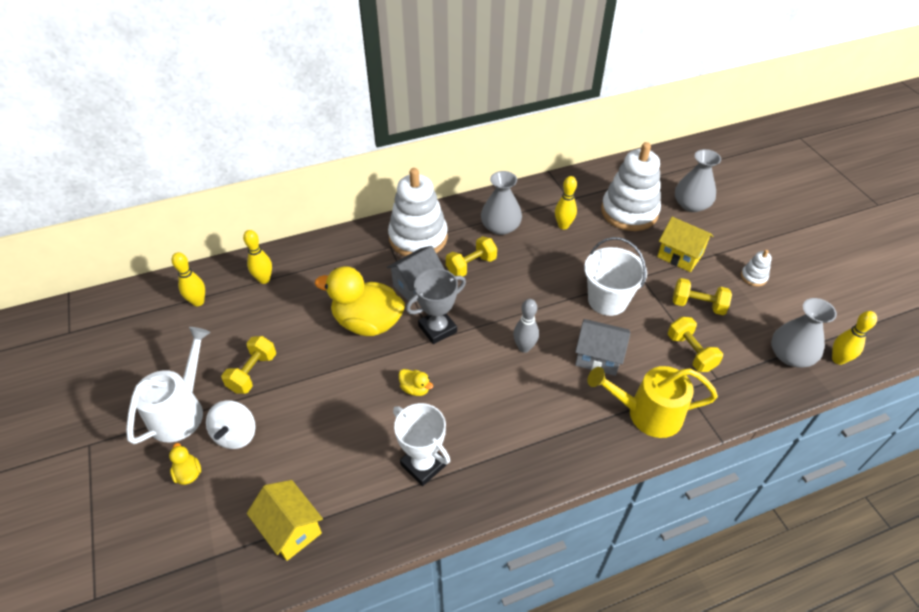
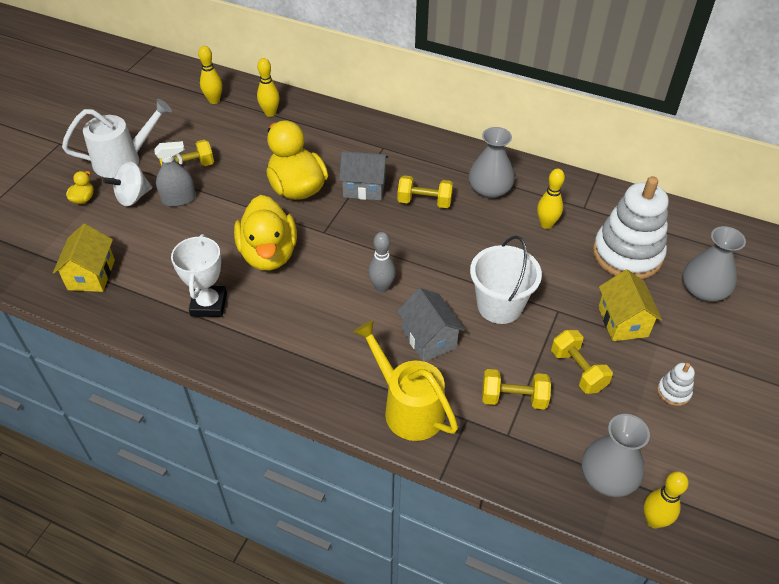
camera: 45 degrees right, 0 degrees up
(281, 404) = (178, 199): none -> grey spray bottle
(415, 389) = (269, 254): yellow duck -> yellow duck, size x2.41
(418, 237) = (412, 155): white stacking toy -> none
(437, 329) = (337, 227): grey trophy -> none
(690, 352) = (513, 398): yellow dumbbell -> yellow dumbbell turned 75 degrees clockwise

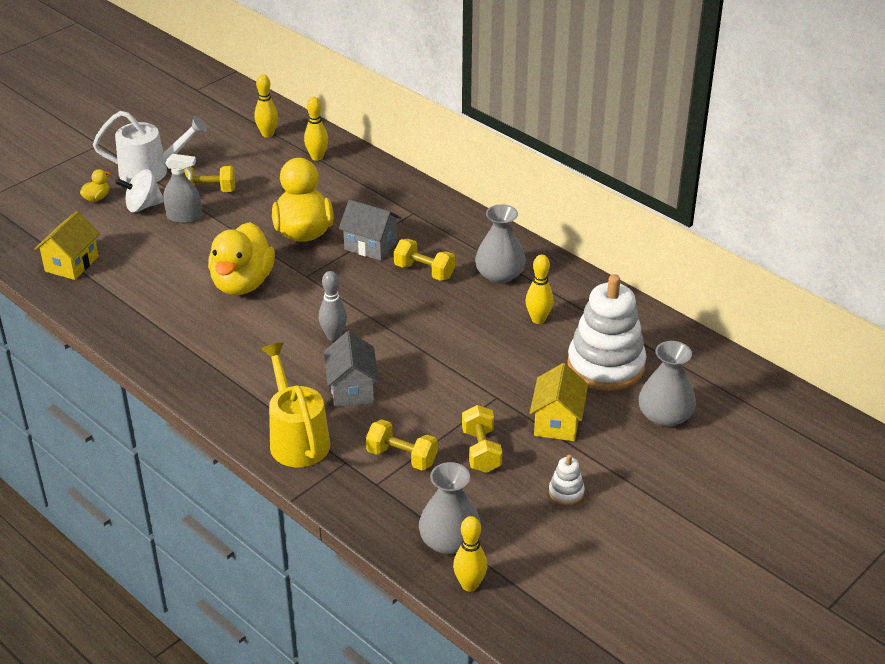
camera: 20 degrees right, 10 degrees down
(209, 304) = (163, 312): white trophy -> none
(499, 306) = (440, 379): white bucket -> none

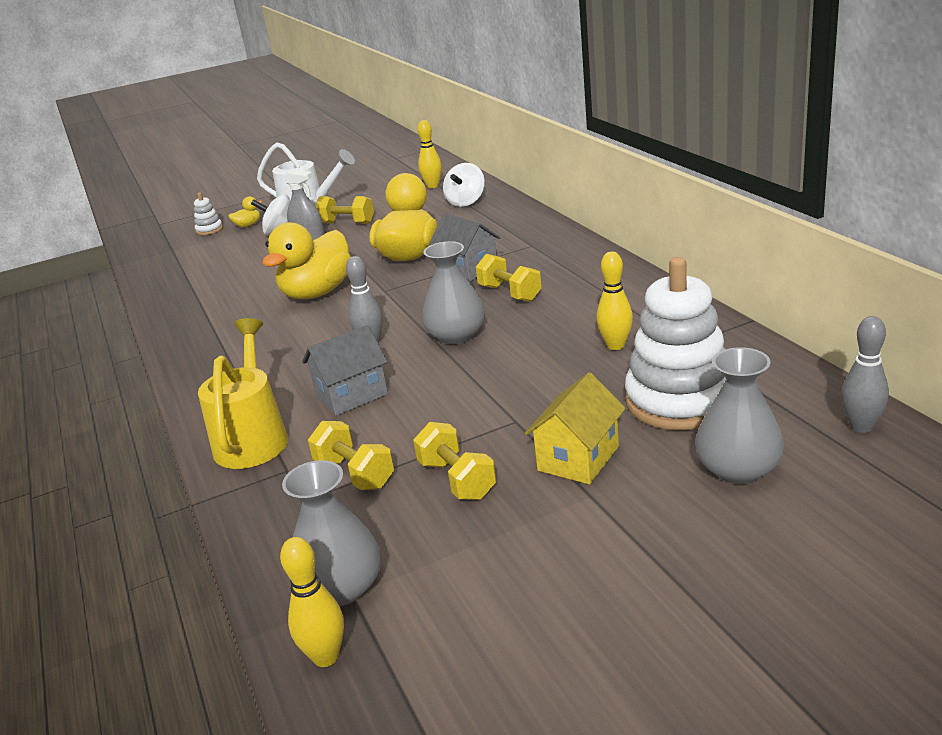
camera: 25 degrees right, 10 degrees down
(72, 264) = (182, 270): yellow house -> none
(317, 157) = (466, 202): yellow bowling pin -> white spinning top
(352, 389) = (351, 395): grey house -> grey house turned 45 degrees clockwise
(481, 451) = (457, 480): yellow dumbbell -> yellow dumbbell turned 45 degrees counterclockwise
(500, 275) = (593, 301): grey vase -> grey vase (456, 335)
(566, 492) = (541, 549): white stacking toy -> white stacking toy (209, 230)
(730, 373) = (861, 426): none -> grey bowling pin

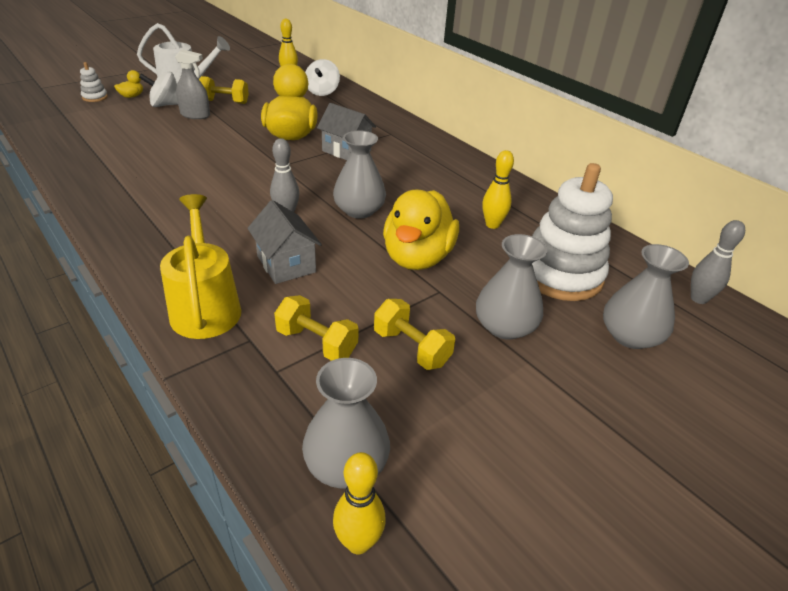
camera: 20 degrees left, 10 degrees up
(317, 293) = (220, 164): yellow duck -> yellow duck (417, 257)
(351, 395) = (286, 264): grey house -> grey house turned 75 degrees counterclockwise
(510, 293) = (389, 174): yellow dumbbell -> none
(578, 458) = (504, 326): yellow house -> grey vase

